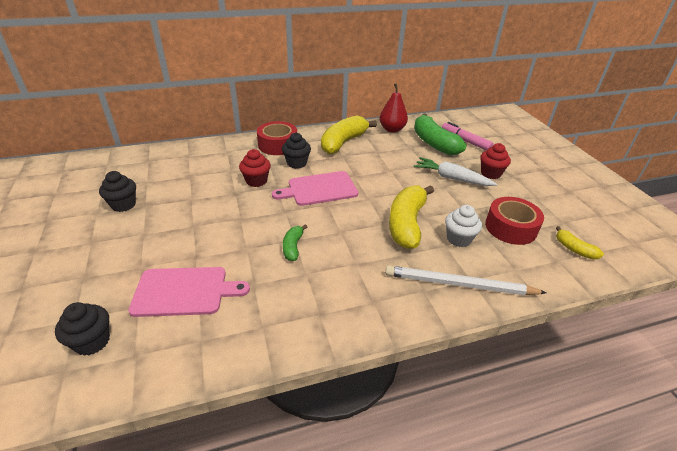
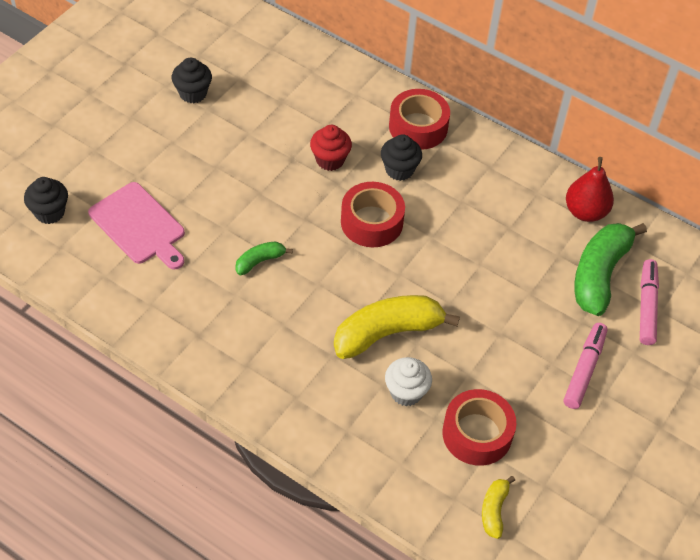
camera: 50 degrees right, 15 degrees up
(319, 189) = (371, 222): pink cutting board -> red tape
(343, 142) = (493, 183): yellow banana -> none
(451, 178) = (527, 333): white carrot -> none
(459, 284) = (331, 423): white pencil -> none
(490, 173) = (584, 369): red cupcake -> pink marker

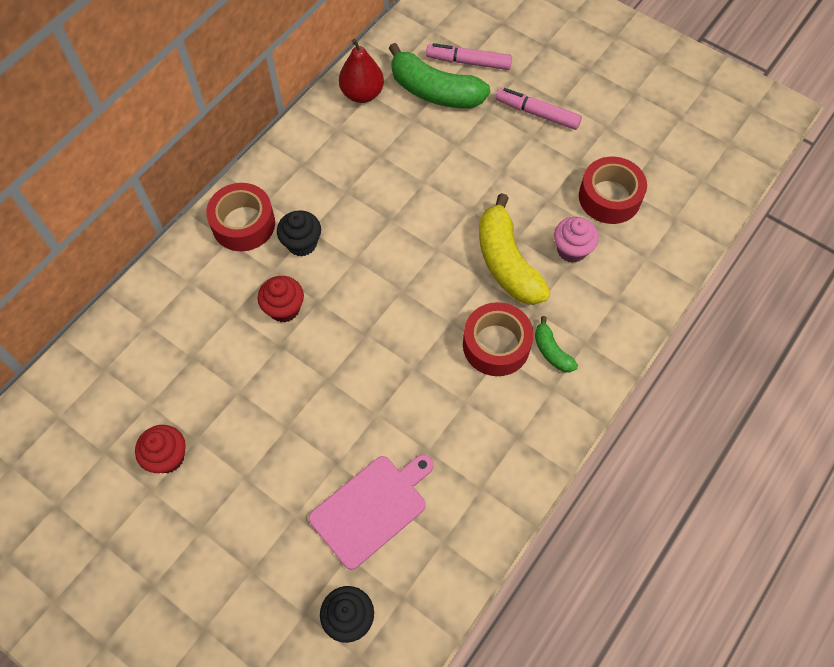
camera: 85 degrees left, 10 degrees up
(193, 93) = (168, 457): black cupcake -> red cupcake
(259, 261) = (422, 378): green banana -> green banana (552, 351)
(371, 222) = (371, 271): red tape -> red tape (496, 345)
(406, 392) = (571, 250): white cupcake -> pink cupcake
(494, 510) = (682, 190): yellow banana -> none

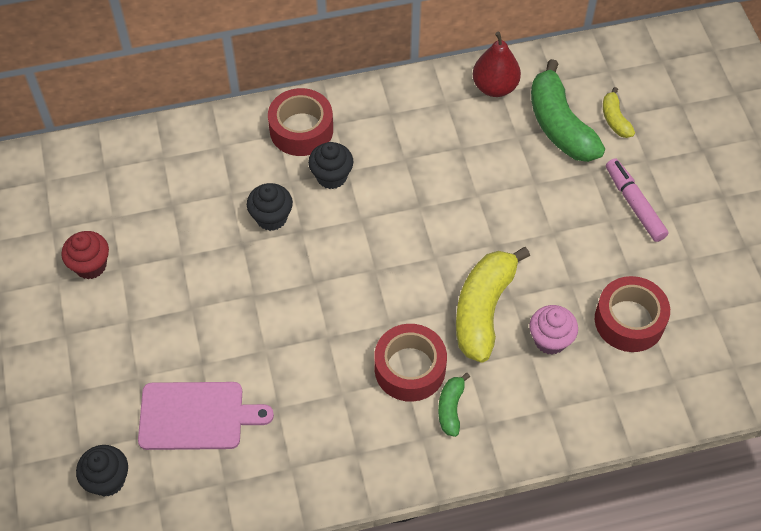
camera: 40 degrees right, 5 degrees down
(284, 309) = (271, 218): red cupcake -> black cupcake
(468, 62) = (615, 119): pink marker -> yellow banana

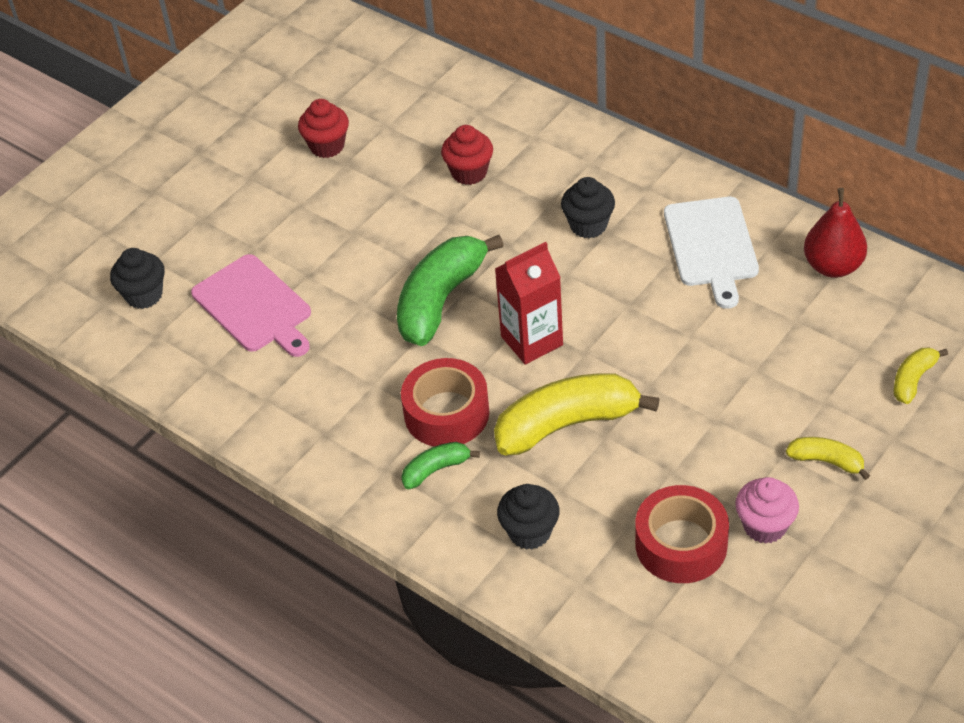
camera: 55 degrees right, 10 degrees down
(212, 204) = (469, 172): none -> red cupcake
(271, 218) = (499, 217): black cupcake -> black cupcake (529, 532)
(301, 129) = (614, 172): red tape -> none
(396, 278) = (532, 341): none -> red carton
(417, 130) = (711, 246): none -> white cutting board
(550, 340) = (589, 496): pink cupcake -> pink cupcake (764, 526)
(560, 125) = (850, 343): green banana -> green banana (440, 300)
(634, 204) = (826, 461): pink marker -> yellow banana

